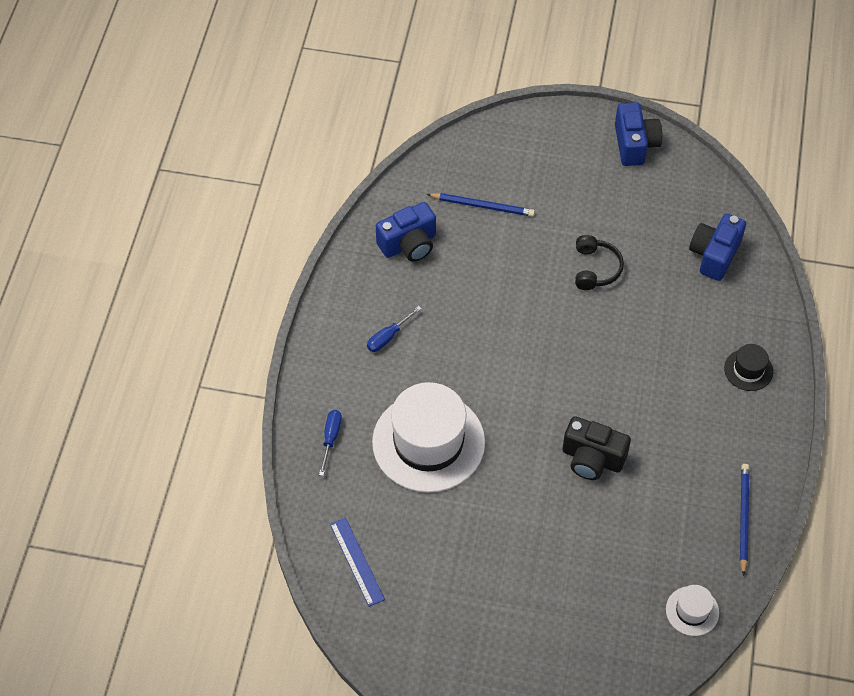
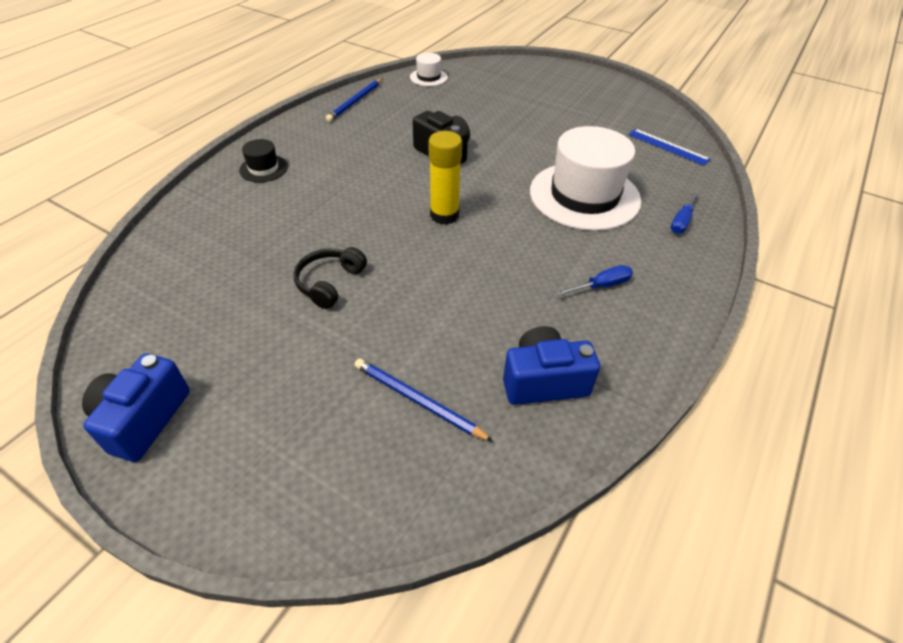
camera: 160 degrees left, 10 degrees down
(357, 561) = (668, 147): blue ruler -> blue ruler turned 45 degrees counterclockwise
(546, 369) = (444, 215): none -> yellow glue stick
(714, 255) = (193, 257): blue camera -> none

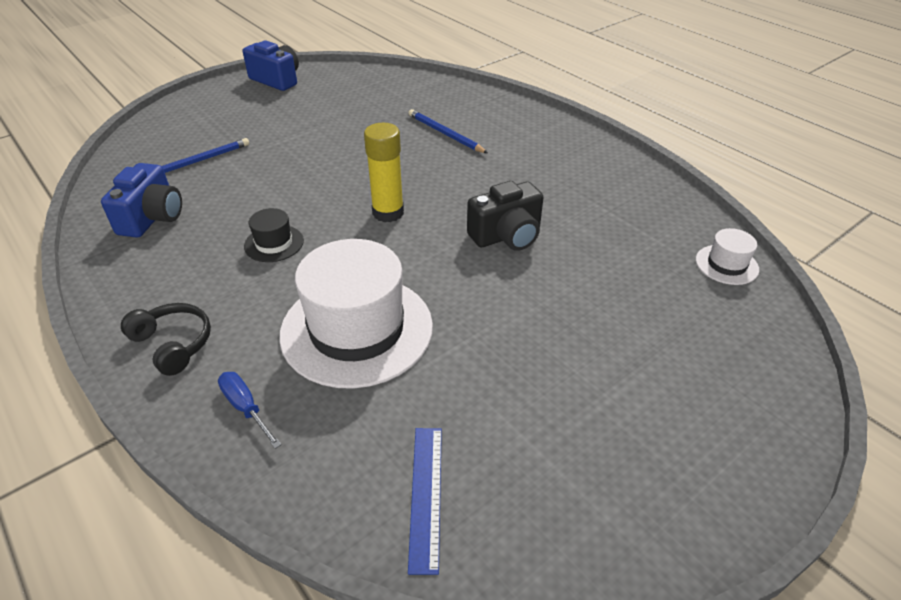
camera: 110 degrees right, 5 degrees down
(263, 168) = (521, 126): black hat -> black hat (274, 243)
(329, 282) = (340, 142): black headphones -> black headphones (173, 344)
(356, 101) = (653, 192): blue pencil -> blue pencil (445, 134)
(601, 286) = (210, 286): blue screwdriver -> none
(668, 147) = (426, 495): blue ruler -> blue ruler turned 60 degrees counterclockwise

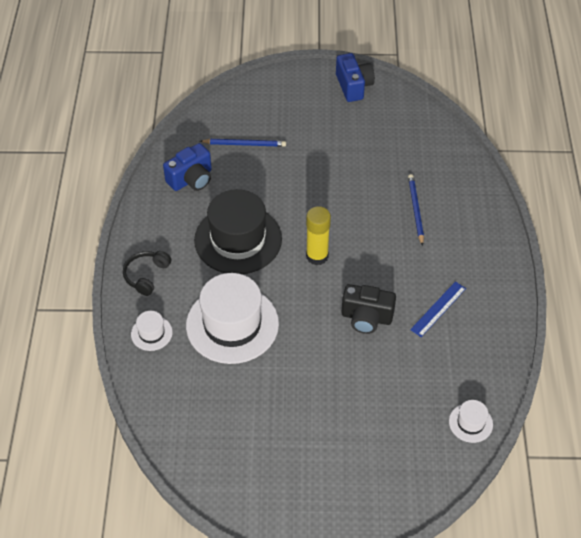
camera: 40 degrees right, 10 degrees up
(173, 344) = (146, 275): black headphones -> black headphones turned 150 degrees counterclockwise
(245, 408) = (151, 333): blue screwdriver -> white hat
(274, 243) = (238, 239): black hat -> black hat, size x2.25
(426, 495) = (188, 427): blue ruler -> blue ruler (438, 309)

